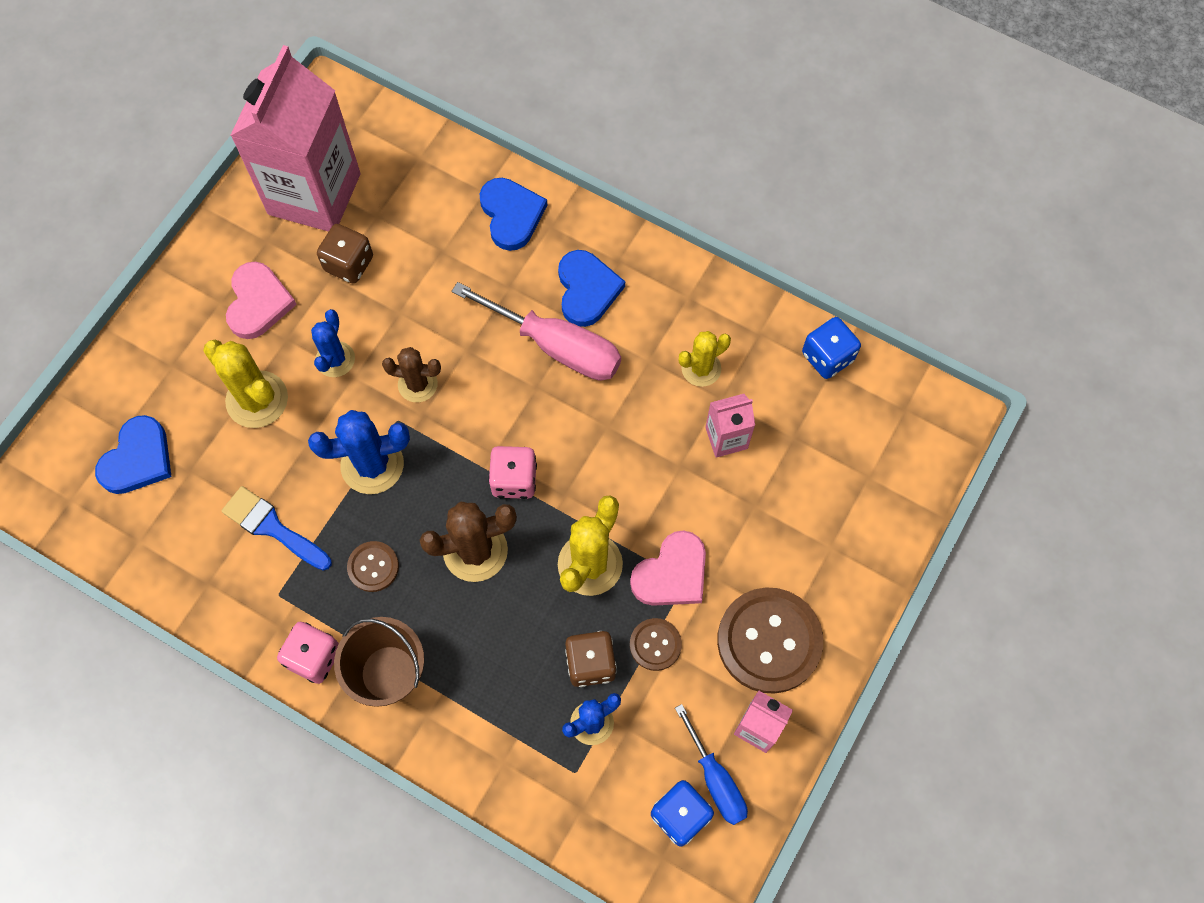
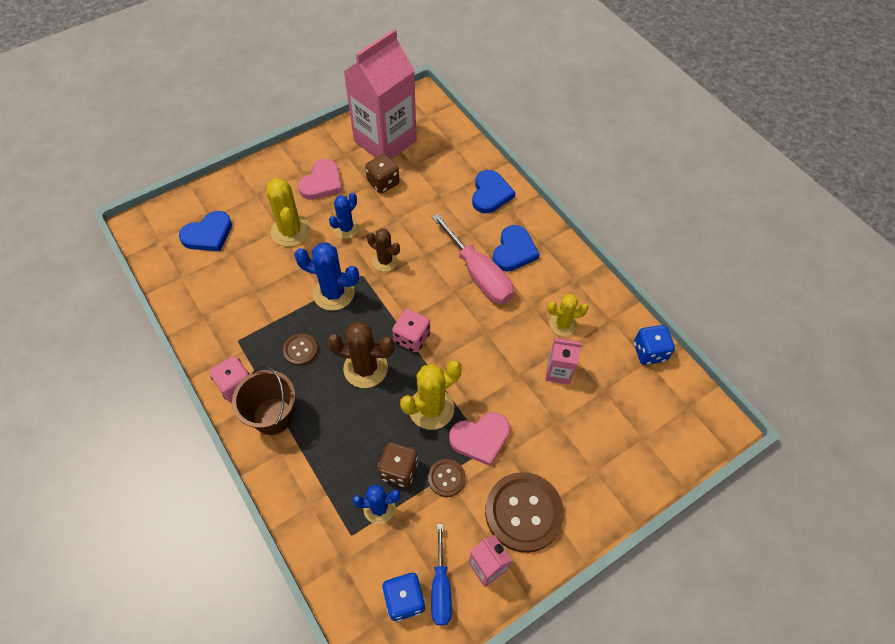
camera: 25 degrees right, 10 degrees down
(272, 527) = (257, 302): blue brush -> none

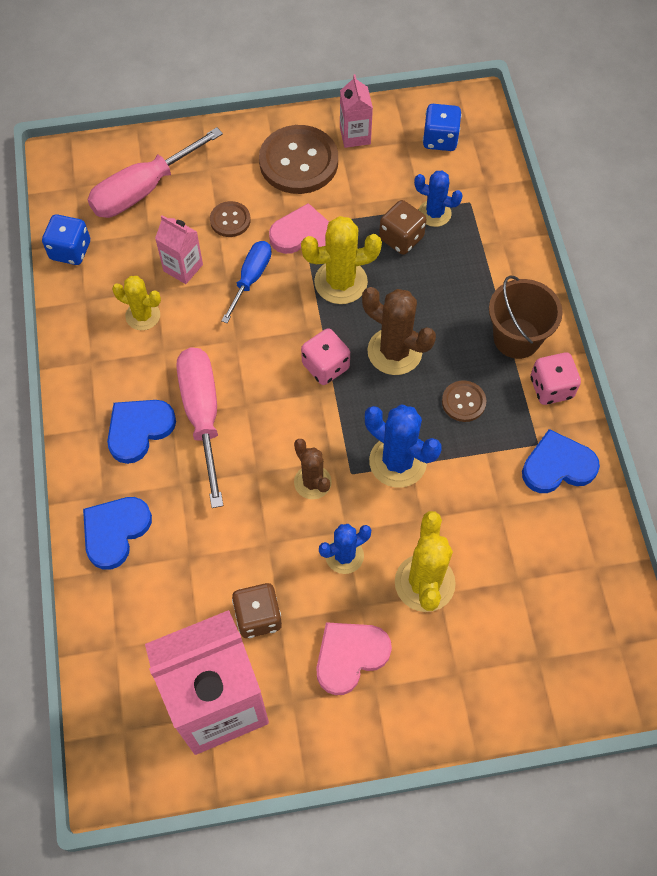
camera: 155 degrees left, 5 degrees up
(208, 234) = (545, 626): blue heart -> blue heart (557, 466)
(440, 588) = (404, 136): blue screwdriver -> blue screwdriver (251, 278)
(446, 478) = (357, 214): brown button -> brown button (230, 220)
(634, 426) = (143, 190): none -> pink screwdriver

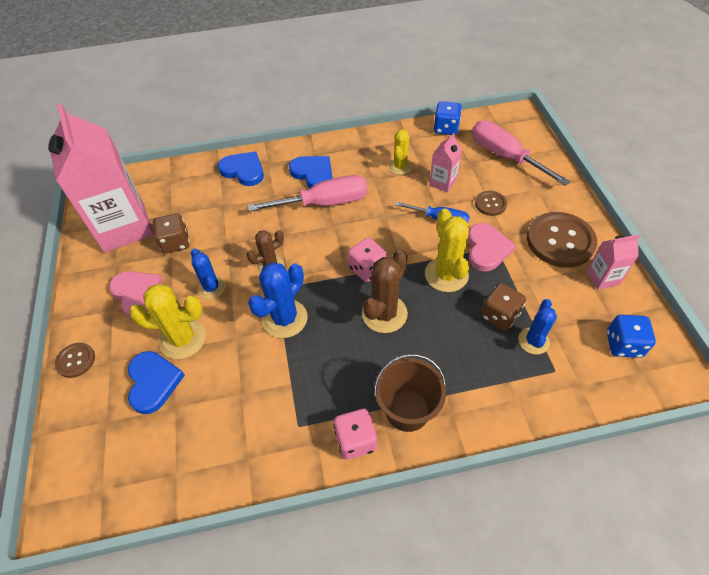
camera: 90 degrees right, 10 degrees down
(463, 402) = (339, 365): brown button -> brown button (76, 360)
(557, 466) = (275, 443): blue heart -> blue heart (153, 382)

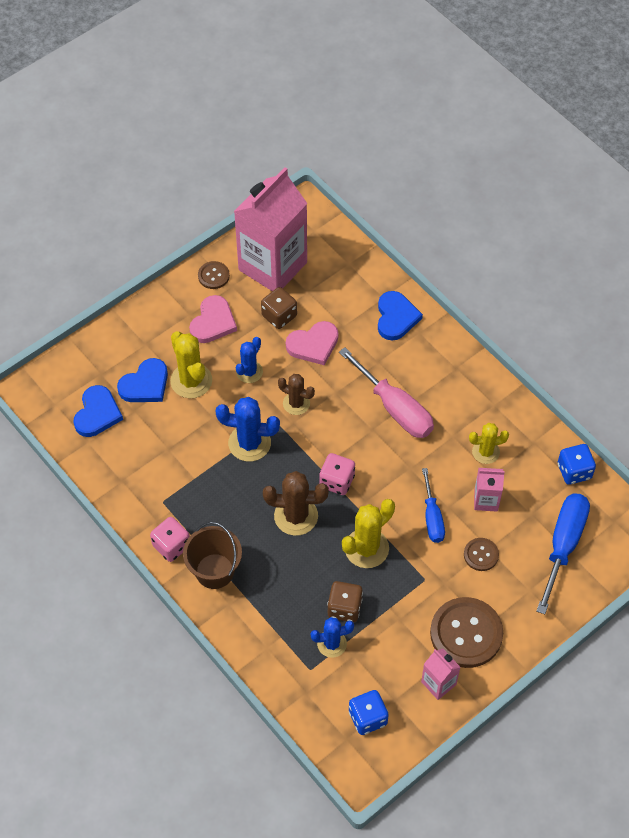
camera: 60 degrees right, 5 degrees up
(76, 360) = (134, 321): brown button -> brown button (213, 276)
(313, 174) = (428, 379): blue heart -> blue heart (97, 413)
(486, 249) = (418, 571): pink heart -> pink heart (313, 344)
(505, 156) = (563, 545): pink screwdriver -> blue screwdriver

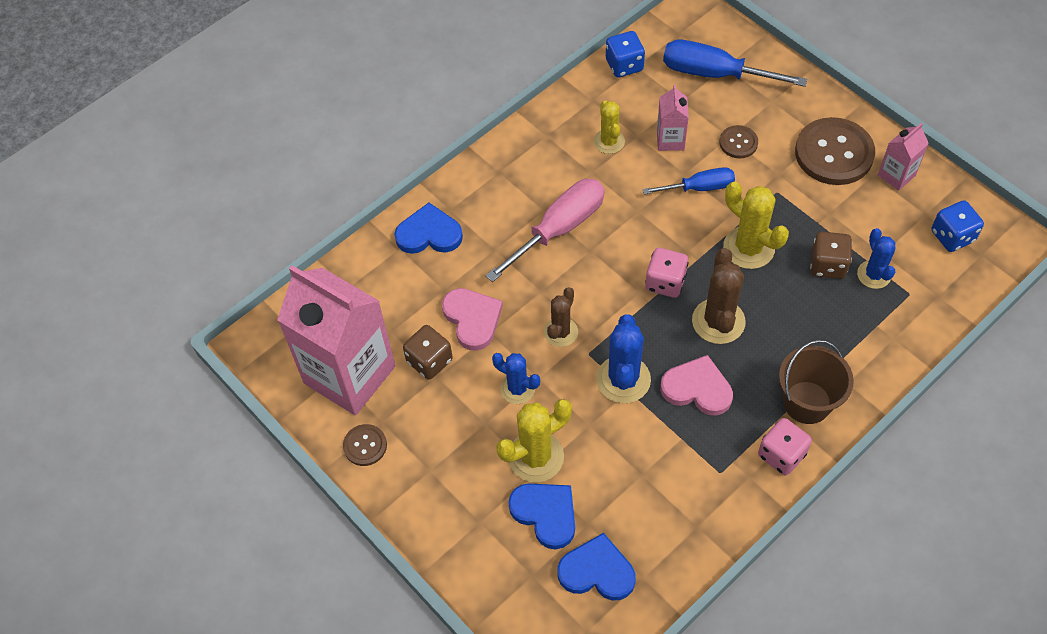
camera: 90 degrees left, 0 degrees up
(213, 322) = (441, 439): pink heart -> pink heart (697, 388)

